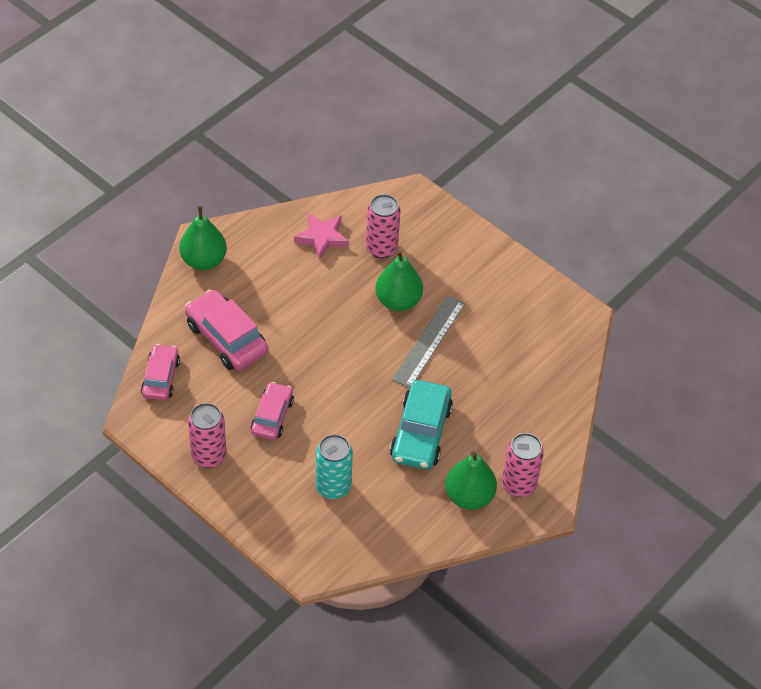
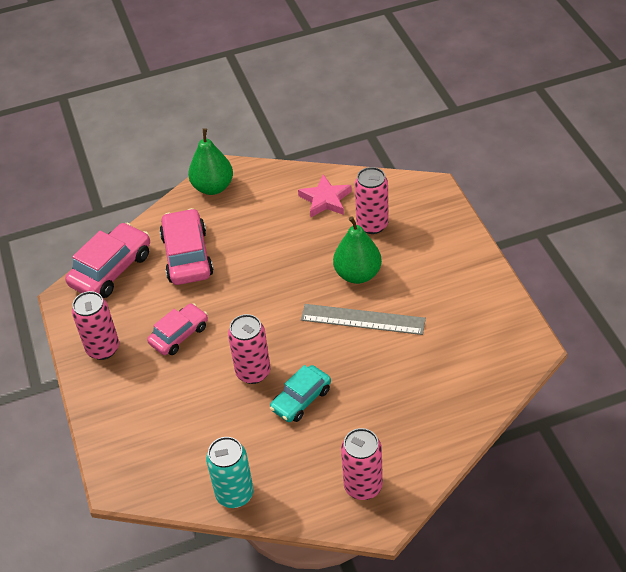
camera: 35 degrees right, 5 degrees down
(161, 378) = (111, 269): pink car -> pink car, size x1.55
(333, 487) = (188, 417): turquoise can -> turquoise can (234, 494)
(363, 425) = (253, 372): none -> pink can
(421, 433) = (301, 399): turquoise car -> turquoise car, size x0.65
(428, 341) = (363, 319): grey ruler -> grey ruler turned 45 degrees clockwise
(469, 496) = (307, 477): green pear -> none

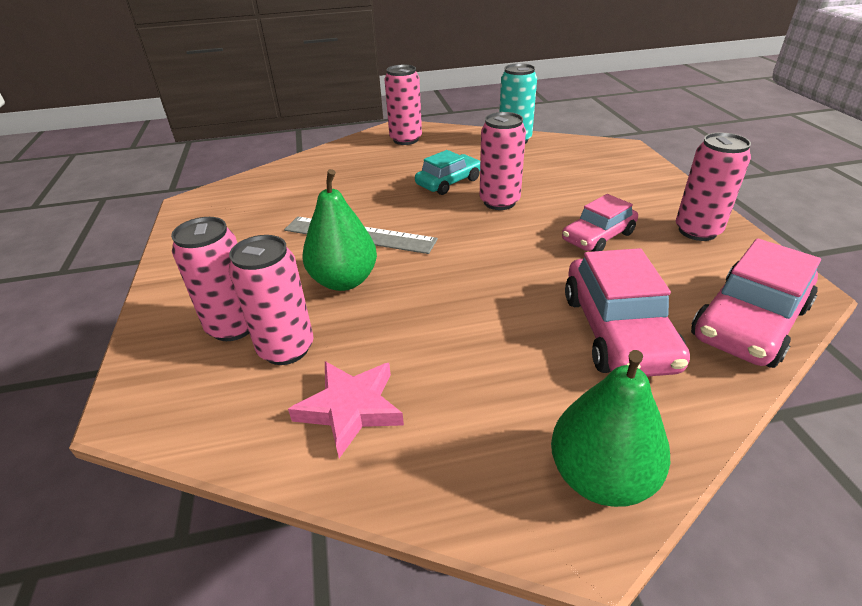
camera: 175 degrees left, 10 degrees down
(411, 234) = (233, 326): none -> pink can

